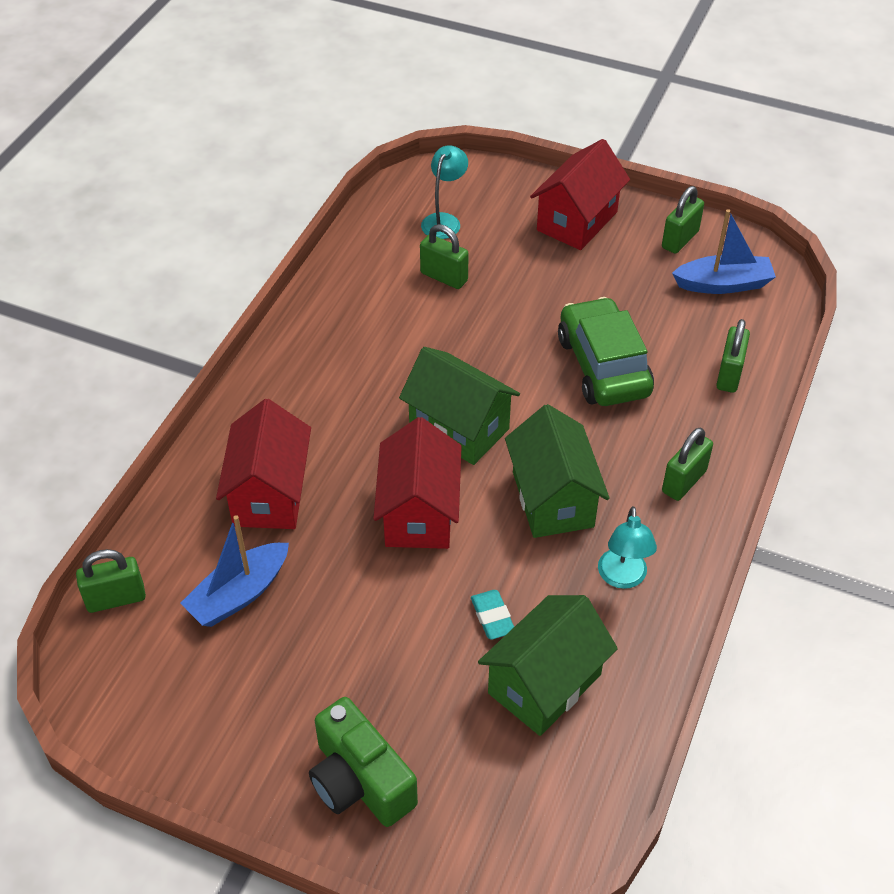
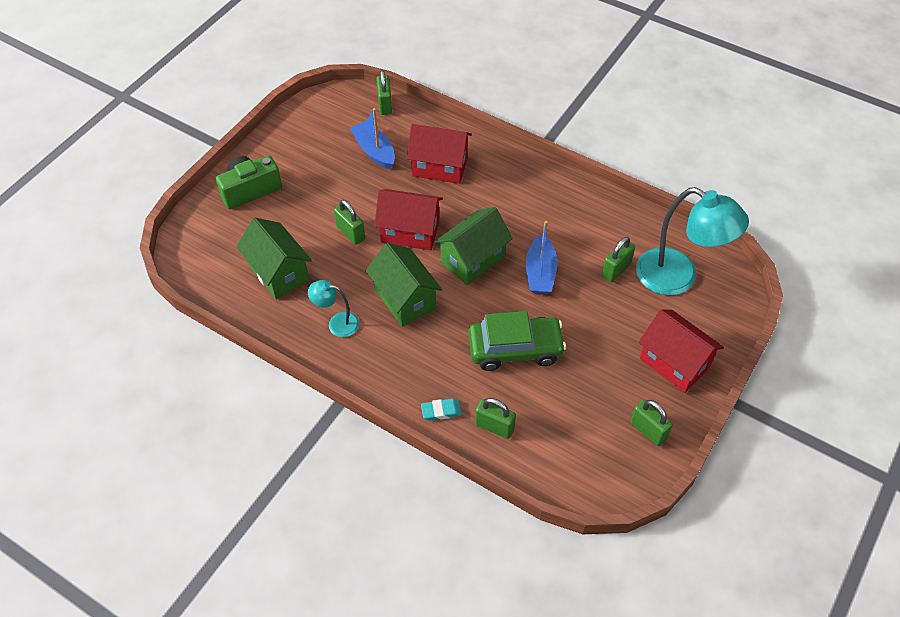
camera: 100 degrees right, 5 degrees up
(444, 221) = (678, 278): turquoise lamp -> turquoise lamp, size x2.02
(492, 617) = (328, 256): turquoise eraser -> turquoise eraser (441, 411)
(553, 499) = (405, 299): green house -> green house turned 60 degrees clockwise
(684, 481) = (402, 374): green padlock -> green padlock (350, 233)
(723, 284) = (592, 449): blue boat -> blue boat (540, 272)

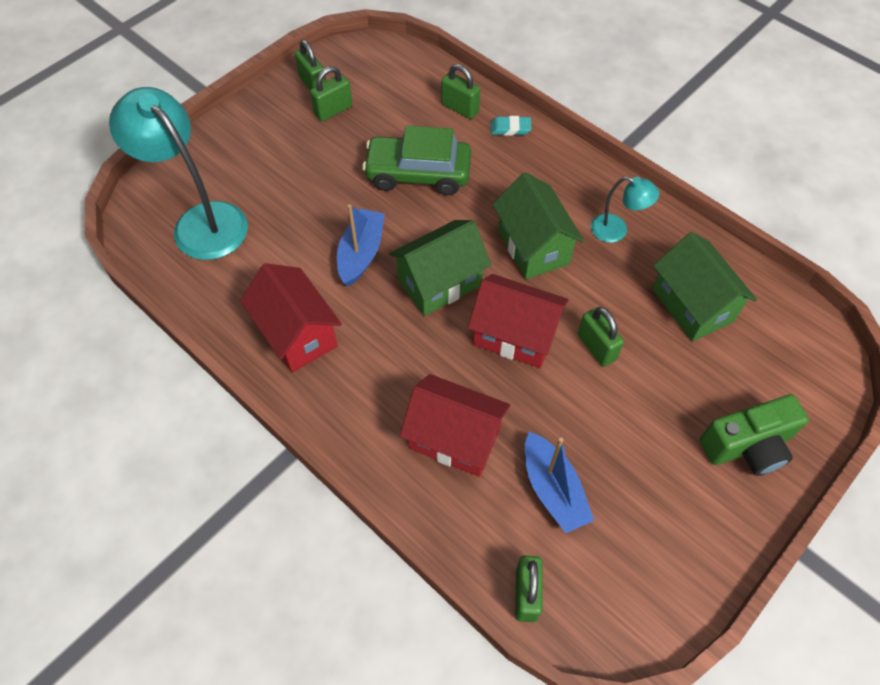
camera: 170 degrees left, 5 degrees up
(616, 270) = (268, 242): green padlock -> green padlock (333, 110)
(674, 363) = (256, 136): red house -> red house (297, 334)

